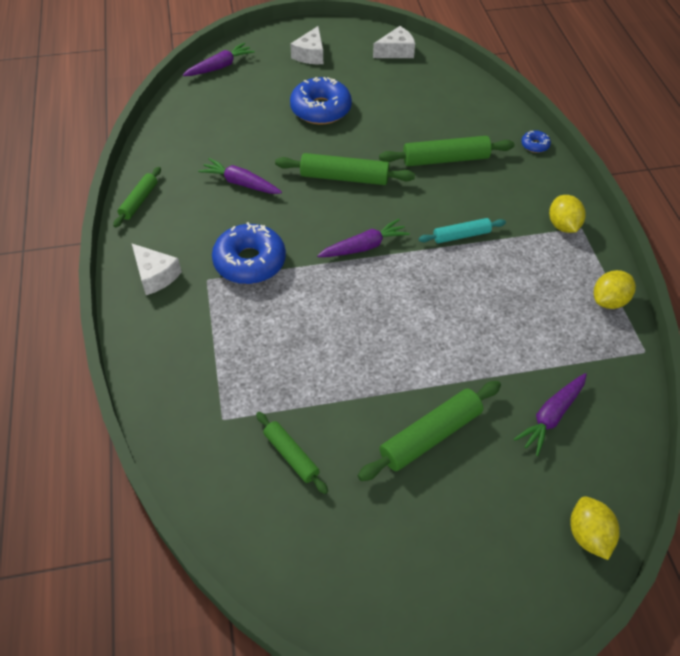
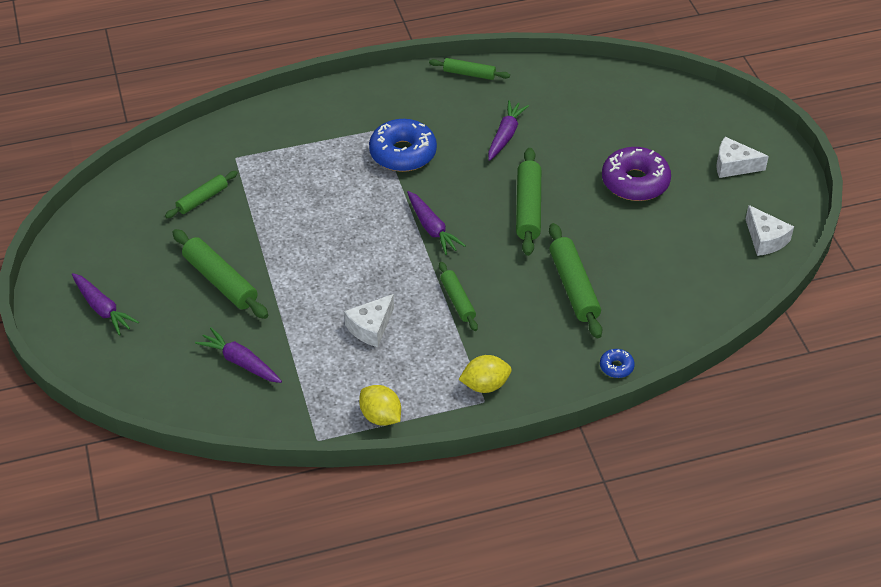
camera: 85 degrees right, 5 degrees down
(155, 275) = (380, 98): white cheese -> white cheese (371, 327)
(220, 67) = (687, 98): purple carrot -> purple carrot (103, 309)
(321, 109) = (635, 182): blue donut -> purple donut
(461, 235) = (457, 301): turquoise rolling pin -> green rolling pin
(588, 535) = (127, 380): yellow lemon -> none

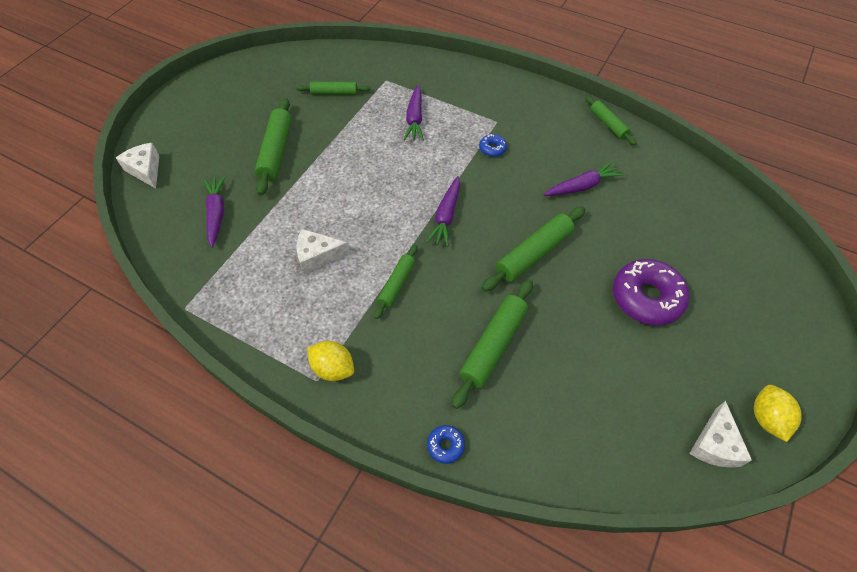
camera: 45 degrees right, 10 degrees up
(103, 309) = (197, 120): purple carrot -> purple carrot (414, 119)
(380, 416) = (240, 327): yellow lemon -> yellow lemon (767, 418)
(403, 153) = (492, 149): blue donut -> blue donut, size x0.45
(733, 166) = (757, 350): white cheese -> white cheese (145, 170)

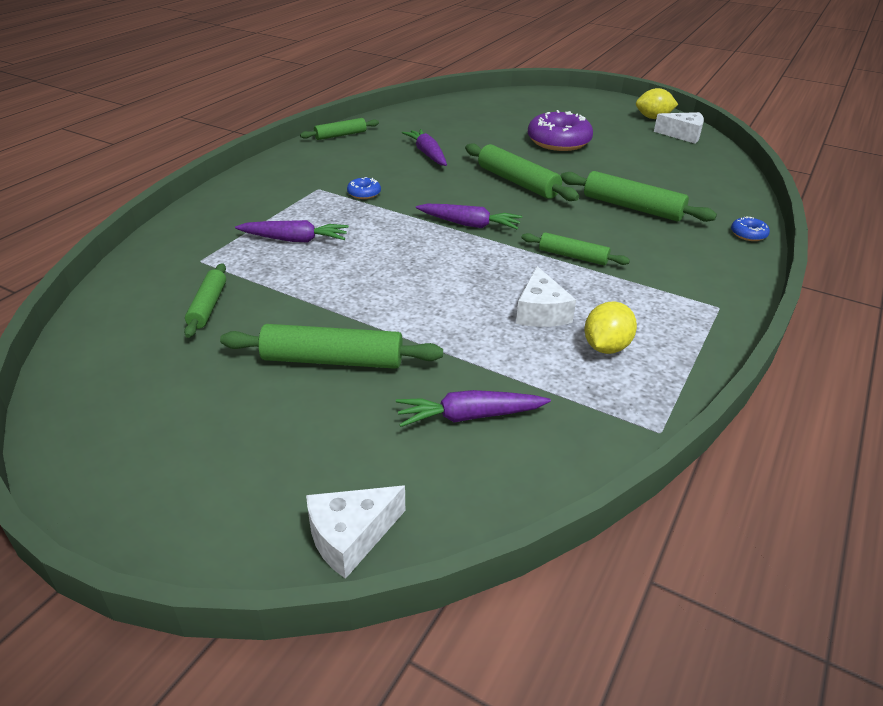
camera: 90 degrees left, 20 degrees down
(333, 368) = (698, 296): yellow lemon -> yellow lemon (606, 347)

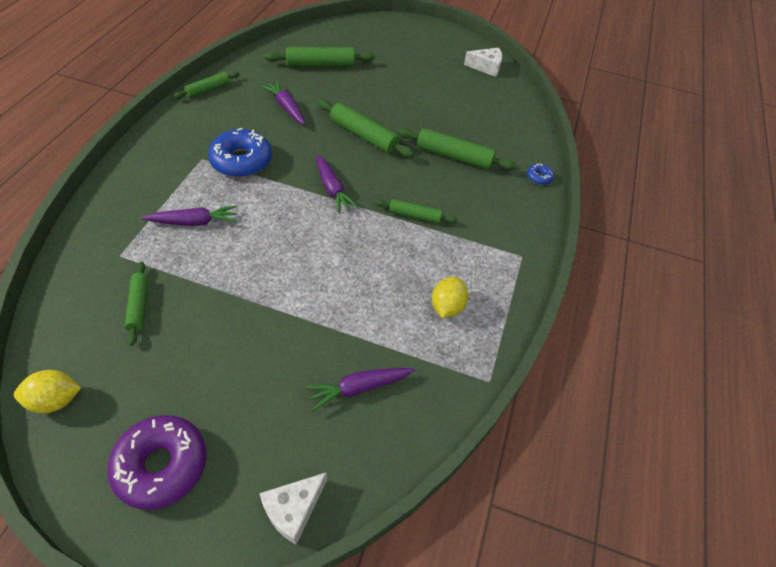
camera: 15 degrees left, 15 degrees up
(332, 360) = (250, 348): green rolling pin -> green rolling pin (320, 65)
(364, 193) = (241, 161): blue donut -> blue donut, size x2.22
(469, 224) = (332, 189): purple carrot -> purple carrot turned 60 degrees clockwise
(541, 312) = (397, 278): white cheese -> none
(558, 141) = (391, 83): purple donut -> purple donut (162, 465)
(653, 118) = (462, 48): yellow lemon -> yellow lemon (56, 400)

